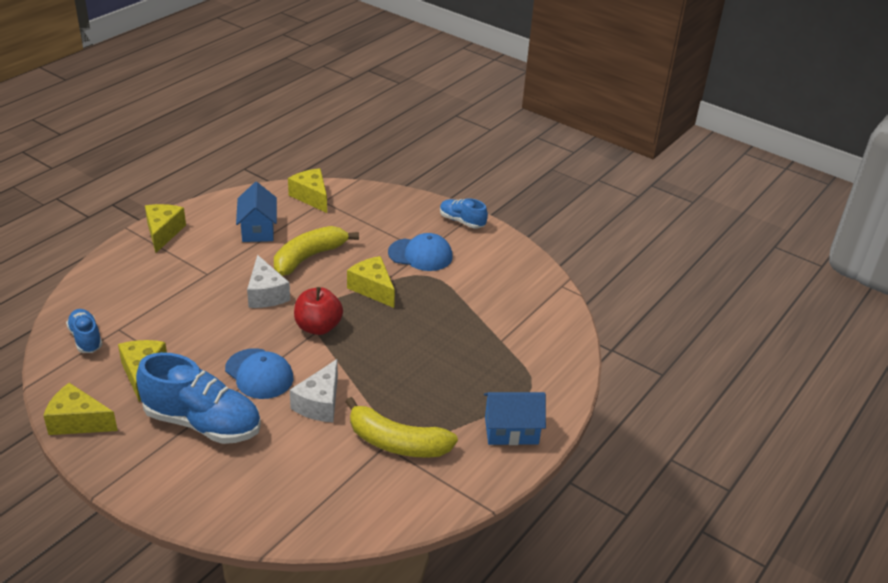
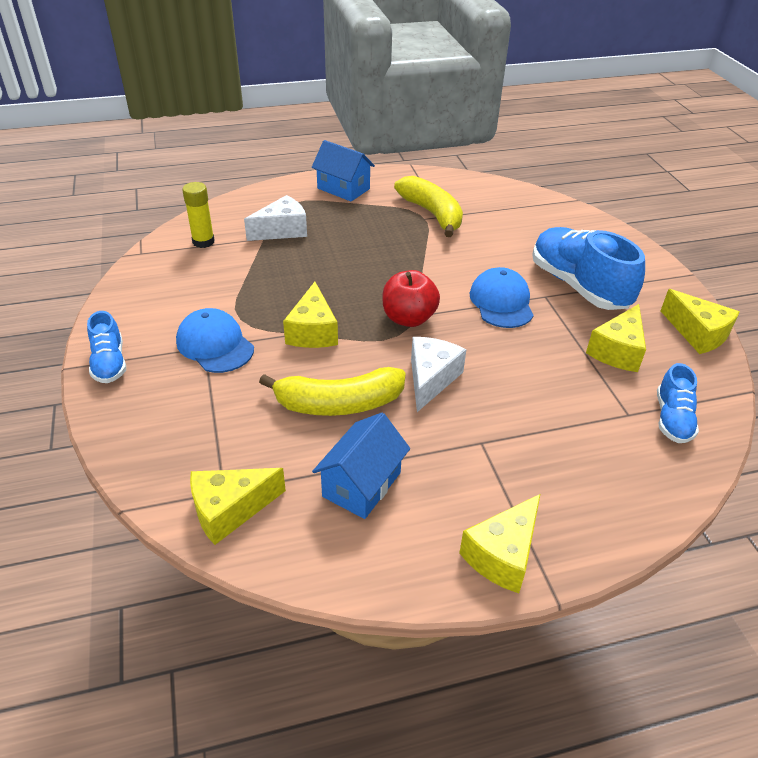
camera: 140 degrees left, 5 degrees up
(311, 197) = (230, 510): yellow cheese -> yellow cheese turned 60 degrees clockwise
(319, 403) = (467, 259): white cheese -> white cheese (282, 230)
(537, 315) = (203, 242): none -> yellow glue stick

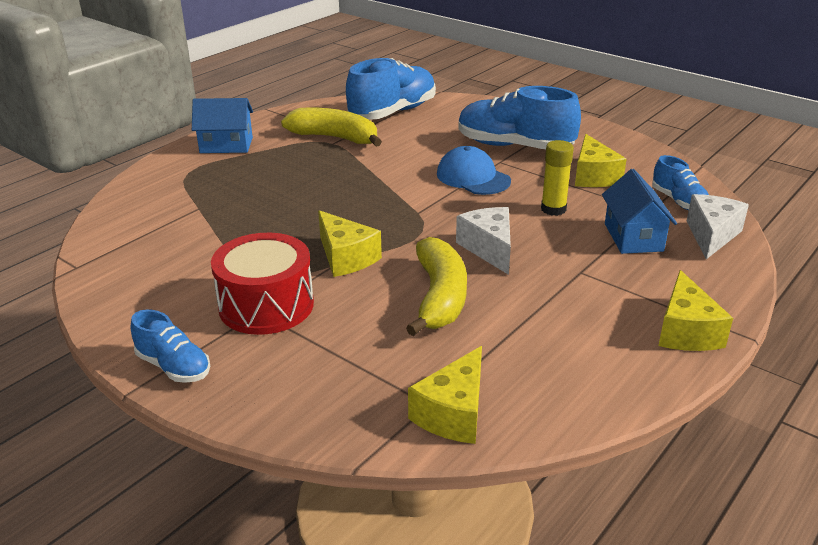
camera: 35 degrees left, 10 degrees down
(203, 242) = (136, 233): yellow glue stick -> yellow glue stick (553, 209)
(215, 345) = (266, 305): blue cap -> red drum
(282, 230) = (209, 196): white cheese -> white cheese (711, 235)
(339, 404) = (440, 297): yellow banana -> yellow banana turned 45 degrees counterclockwise
(362, 484) = (533, 341): blue house -> blue house (633, 237)
(408, 318) = (415, 216): red apple -> none
(509, 207) = (393, 112): none -> blue shoe
(697, 333) = (628, 146): yellow cheese -> none

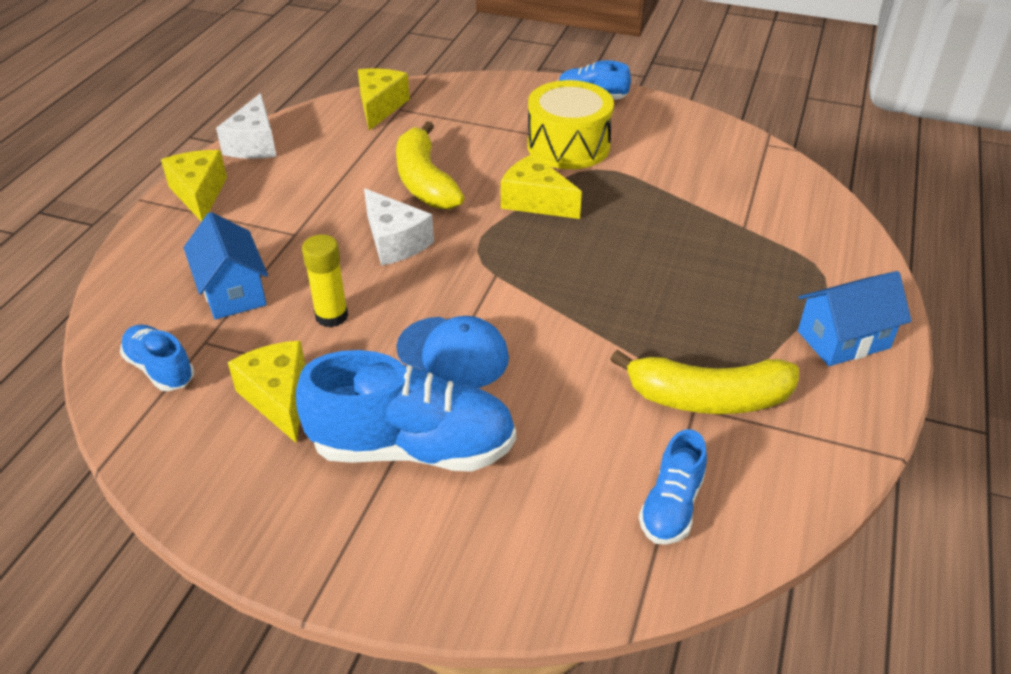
camera: 160 degrees right, 10 degrees up
(266, 305) = (568, 146): red drum -> yellow drum
(393, 112) = (671, 506): blue shoe -> blue shoe, size x0.53
(711, 235) = (135, 315): white cheese -> white cheese (254, 144)

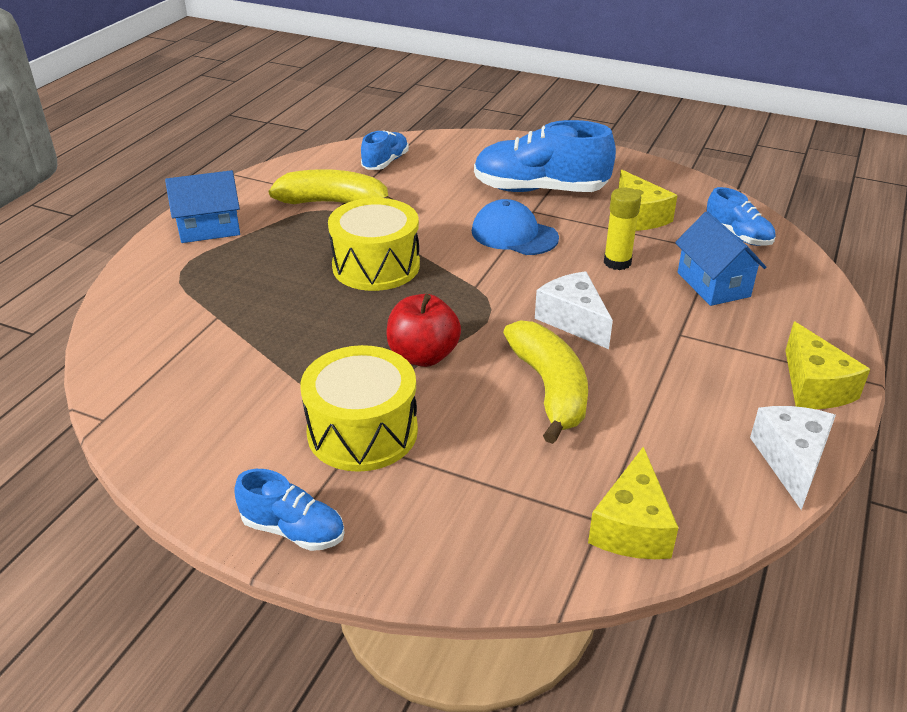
camera: 175 degrees left, 5 degrees down
(535, 201) = (423, 356): yellow cheese -> red apple
(611, 295) = (376, 266): none -> yellow drum

